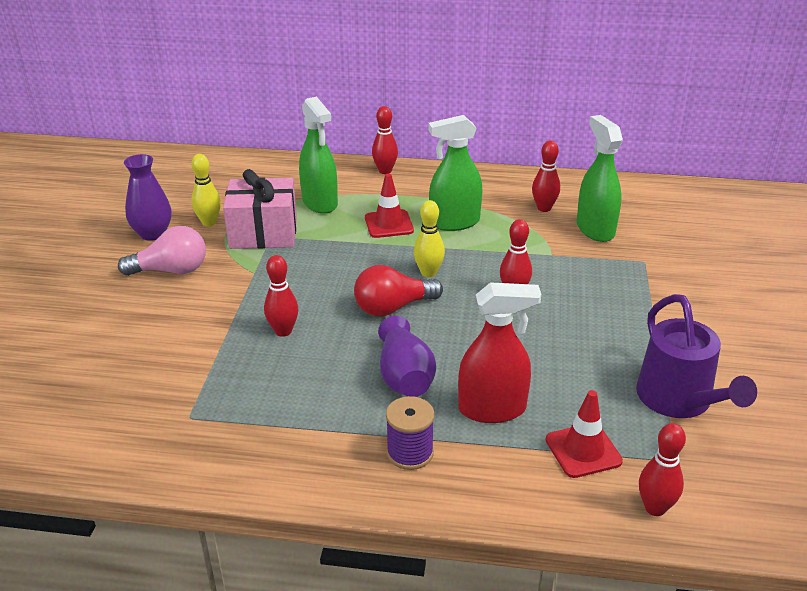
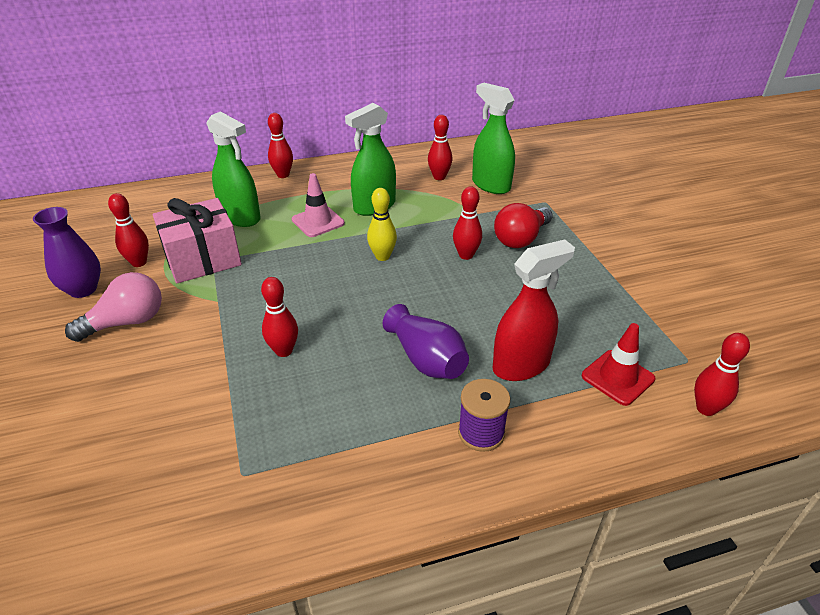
camera: 25 degrees left, 5 degrees up
(209, 222) = (139, 262): yellow bowling pin -> red bowling pin
(389, 224) = (318, 221): red traffic cone -> pink traffic cone
(393, 308) = (372, 297): red light bulb -> red light bulb (521, 239)
(679, 400) = (653, 308): purple watering can -> none

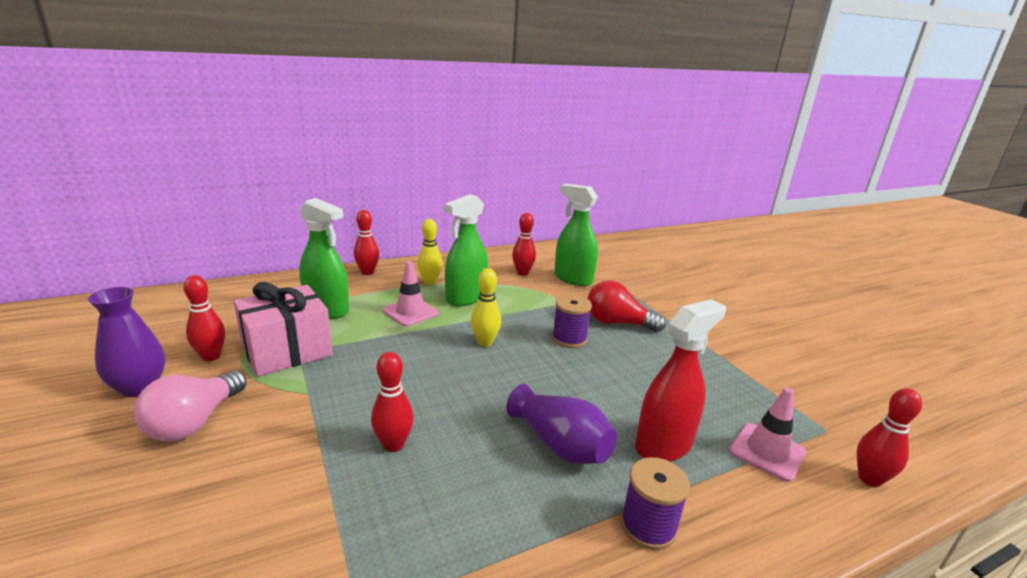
camera: 10 degrees left, 15 degrees down
(127, 322) = (195, 422): pink light bulb -> pink light bulb turned 150 degrees clockwise
(342, 187) = (430, 282): none -> yellow bowling pin
(466, 255) = (569, 339): red bowling pin -> purple spool
(521, 239) = (617, 323): red light bulb -> red light bulb turned 75 degrees clockwise
(617, 377) = (767, 452): red traffic cone -> pink traffic cone

